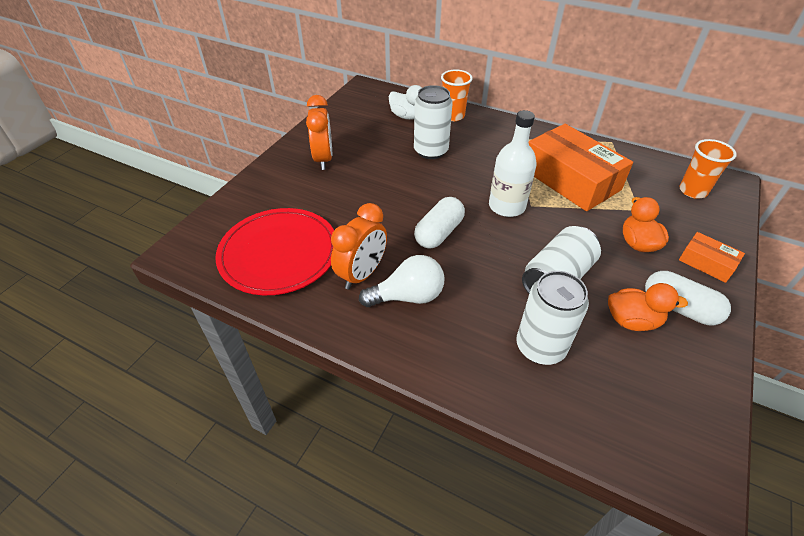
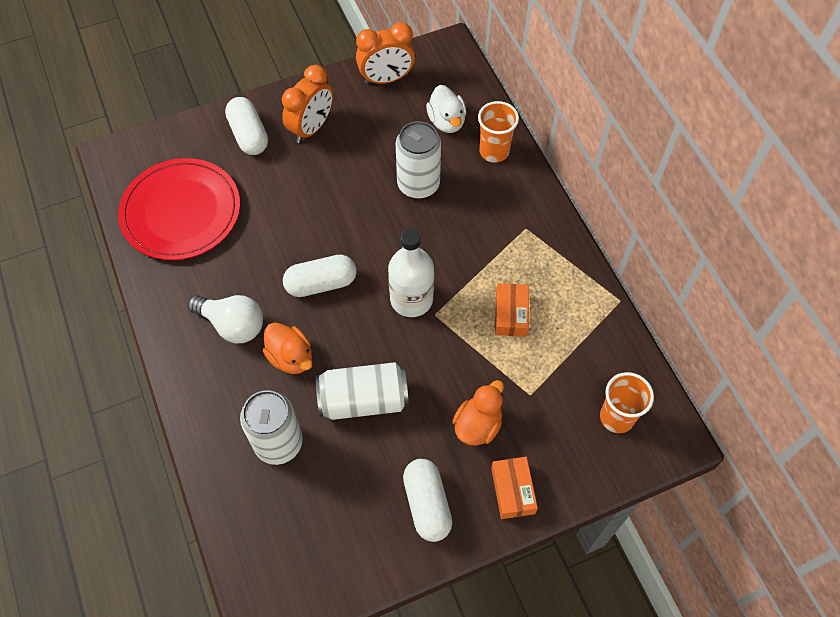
camera: 40 degrees right, 15 degrees up
(281, 184) = (249, 135): none -> white capsule
(362, 274) = (221, 278): orange clock -> orange clock (386, 79)
(571, 179) = (511, 314): orange box -> orange box, size x0.47
(632, 321) = (374, 482): orange duck -> orange duck (291, 357)

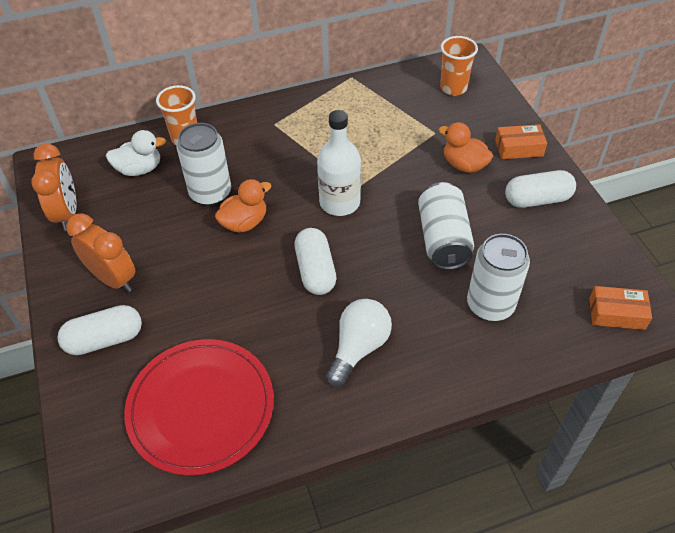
camera: 85 degrees left, 10 degrees down
(291, 357) = (398, 295): orange duck -> orange duck (244, 222)
(511, 314) = (360, 138): orange box -> orange box (616, 313)

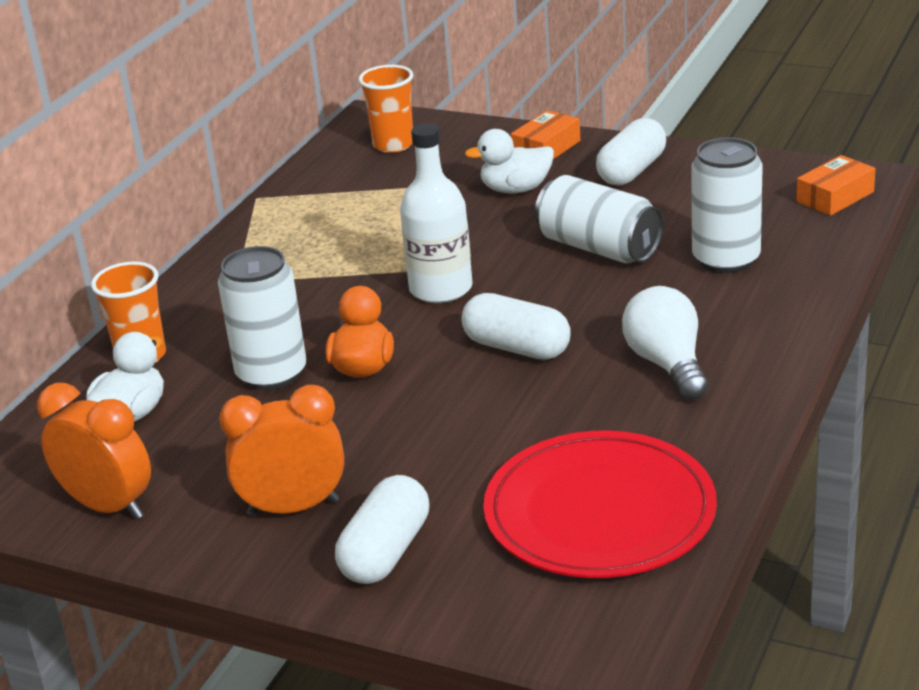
camera: 45 degrees left, 20 degrees down
(464, 165) = (516, 189): orange duck -> white duck

